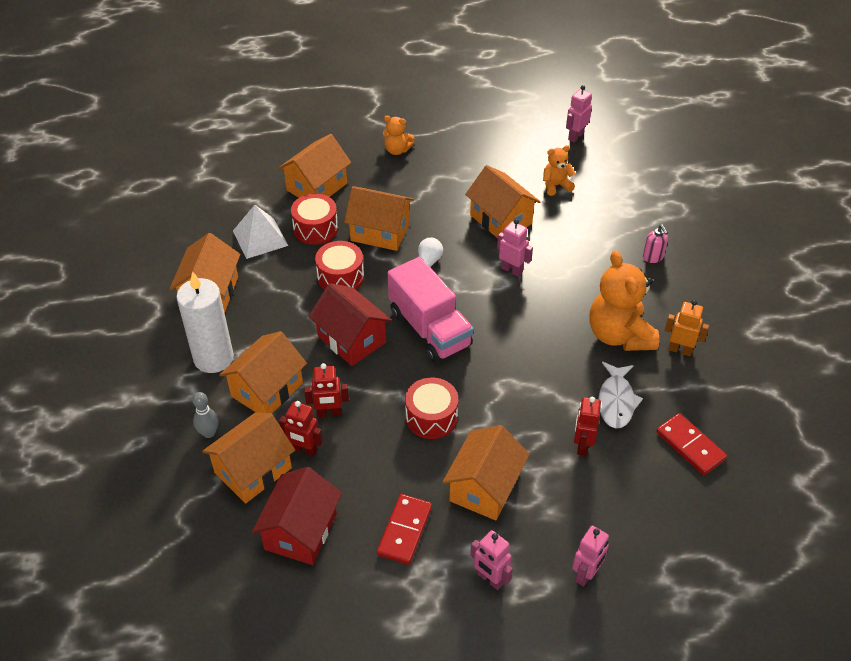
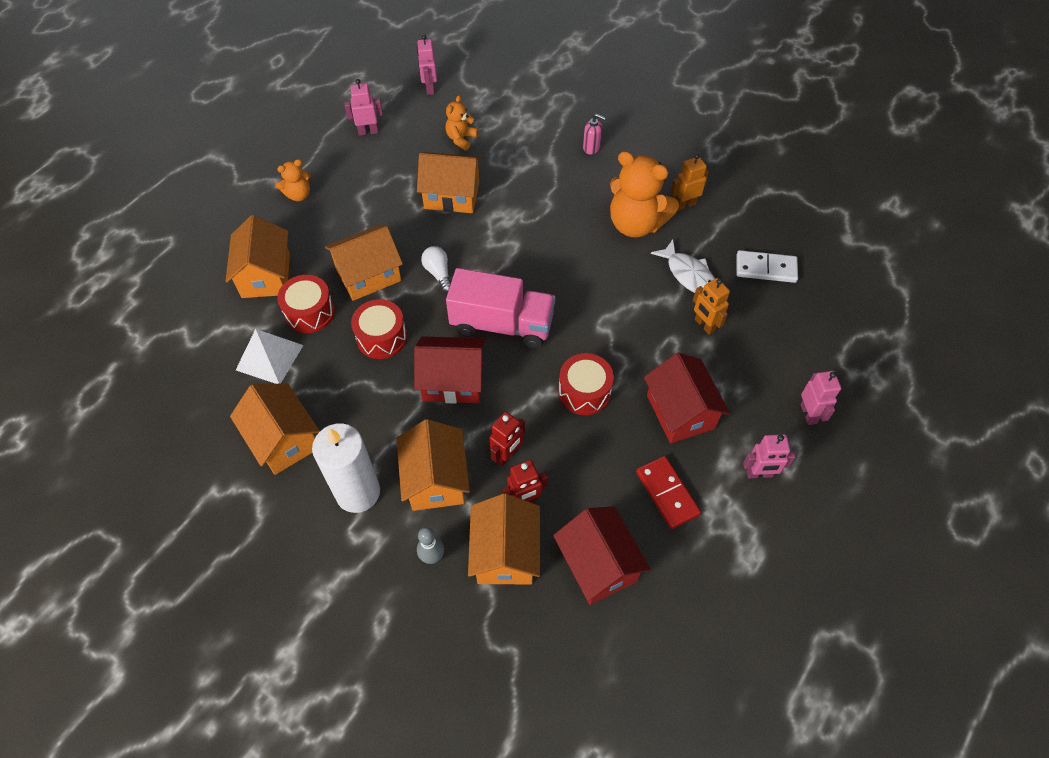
camera: 45 degrees left, 10 degrees up
(484, 487) = (680, 412): orange house -> red house
(512, 270) = (507, 230): pink robot -> pink robot (368, 131)
(582, 445) = (704, 325): red robot -> orange robot
(690, 446) = (766, 269): red domino -> white domino

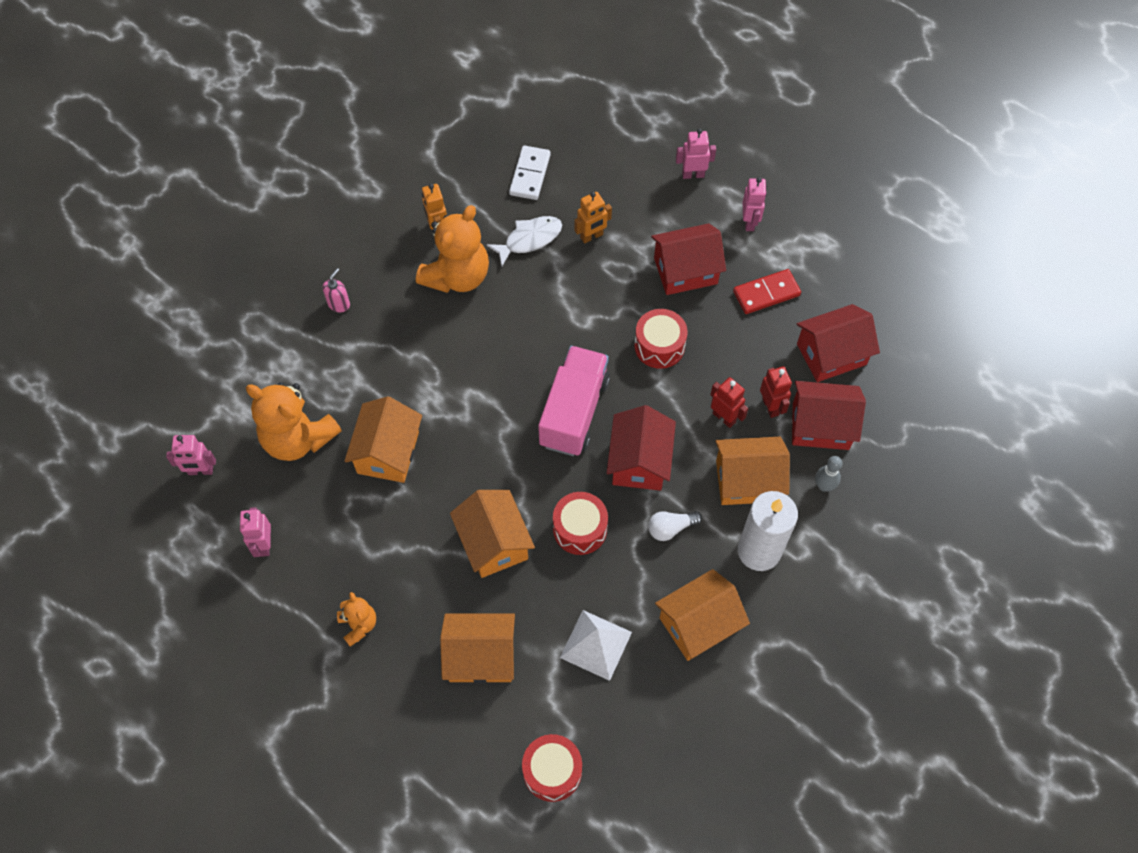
camera: 85 degrees left, 5 degrees up
(309, 312) = (539, 604): red drum -> red drum (552, 771)
(438, 273) = (500, 470): white light bulb -> white light bulb (670, 528)
(461, 139) = (298, 438): orange teddy bear -> orange teddy bear, size x1.96
(505, 553) = (820, 426): orange house -> red house

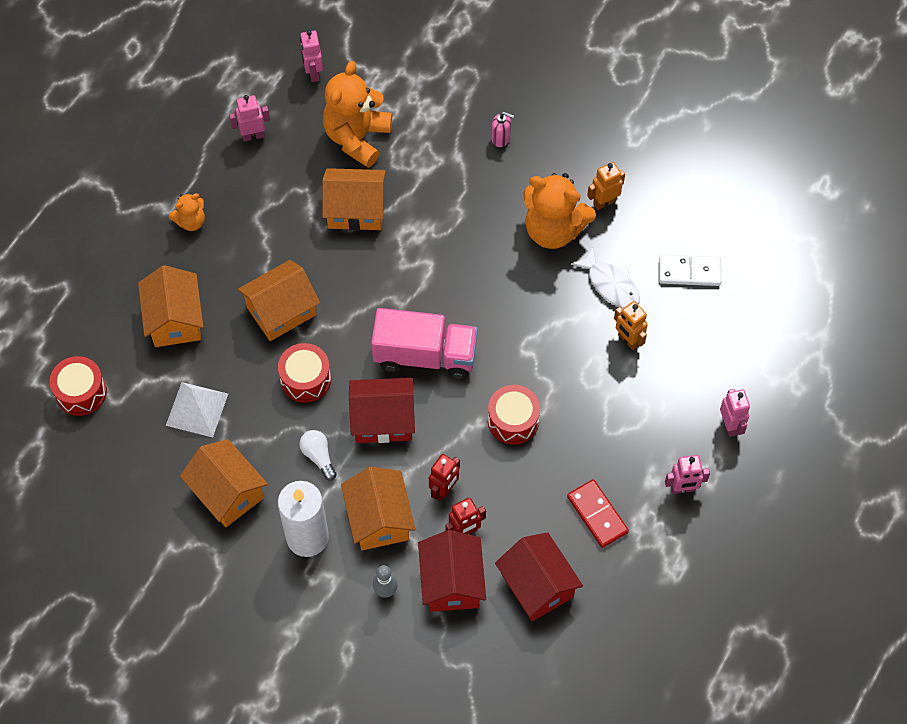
camera: 80 degrees right, 0 degrees up
(685, 271) = (607, 433): red house -> none

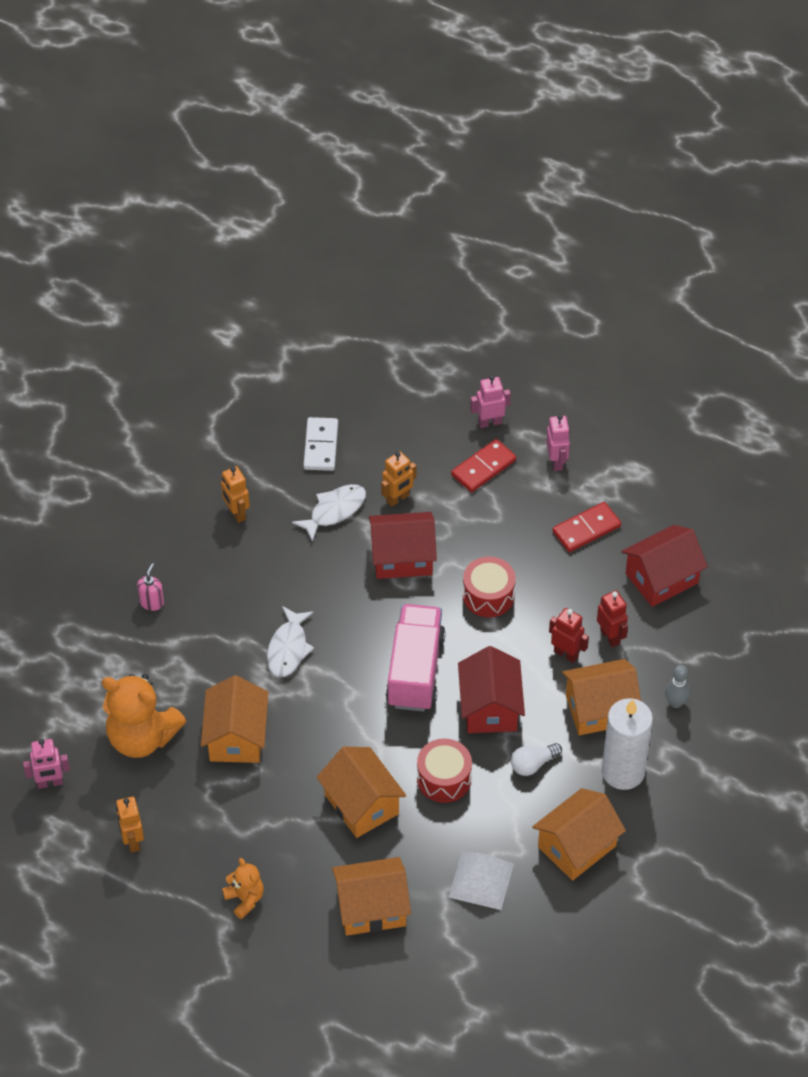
camera: 90 degrees left, 10 degrees down
(81, 392) = (462, 997): red drum -> none
(253, 135) = (132, 841): pink robot -> orange robot
(450, 249) = (288, 649): none -> white fish
(451, 582) = (663, 647): red house -> red house (402, 557)
(553, 229) = (268, 557): orange teddy bear -> none
(671, 418) = (483, 467): none -> red domino

